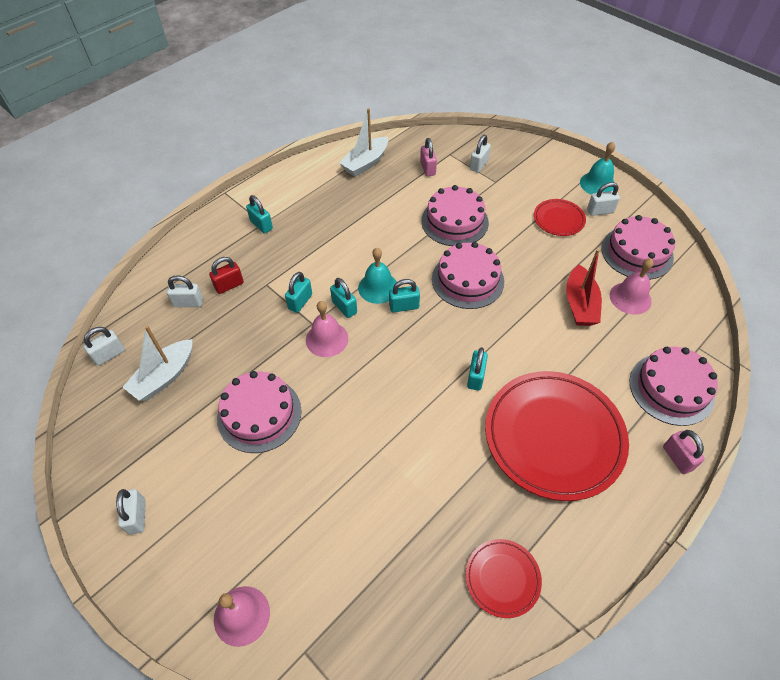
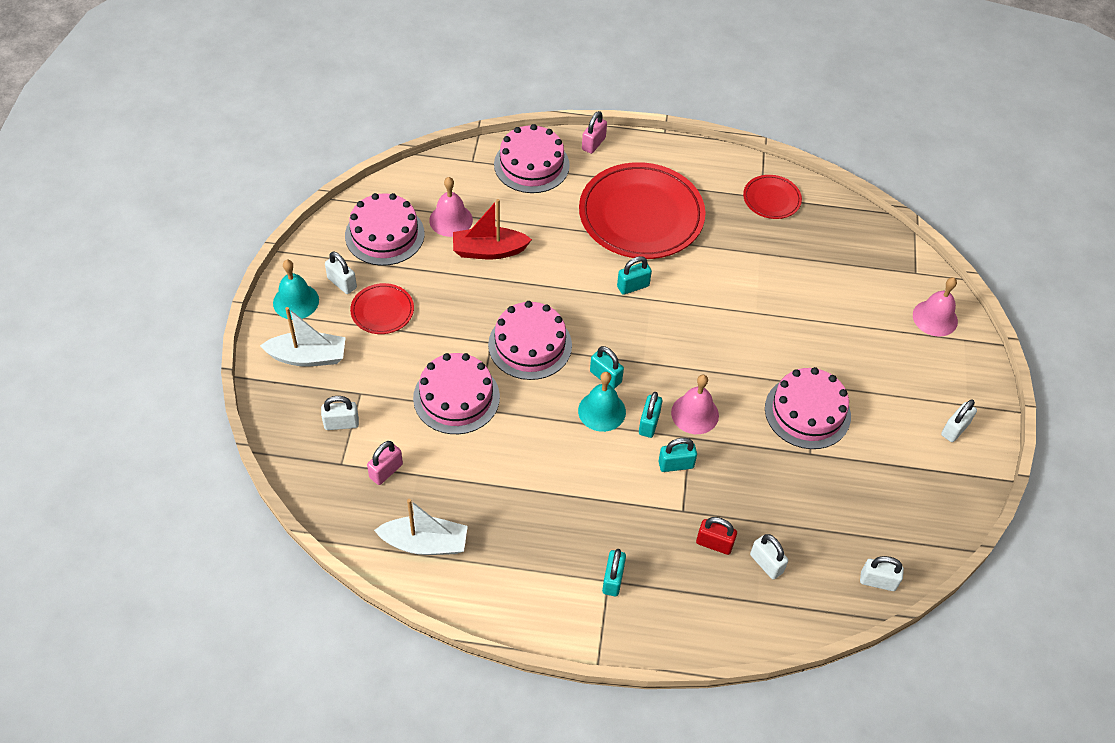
camera: 130 degrees left, 0 degrees up
(164, 377) = (849, 513): white boat -> white boat (308, 357)
(580, 304) = (489, 251): red boat -> red boat turned 150 degrees counterclockwise

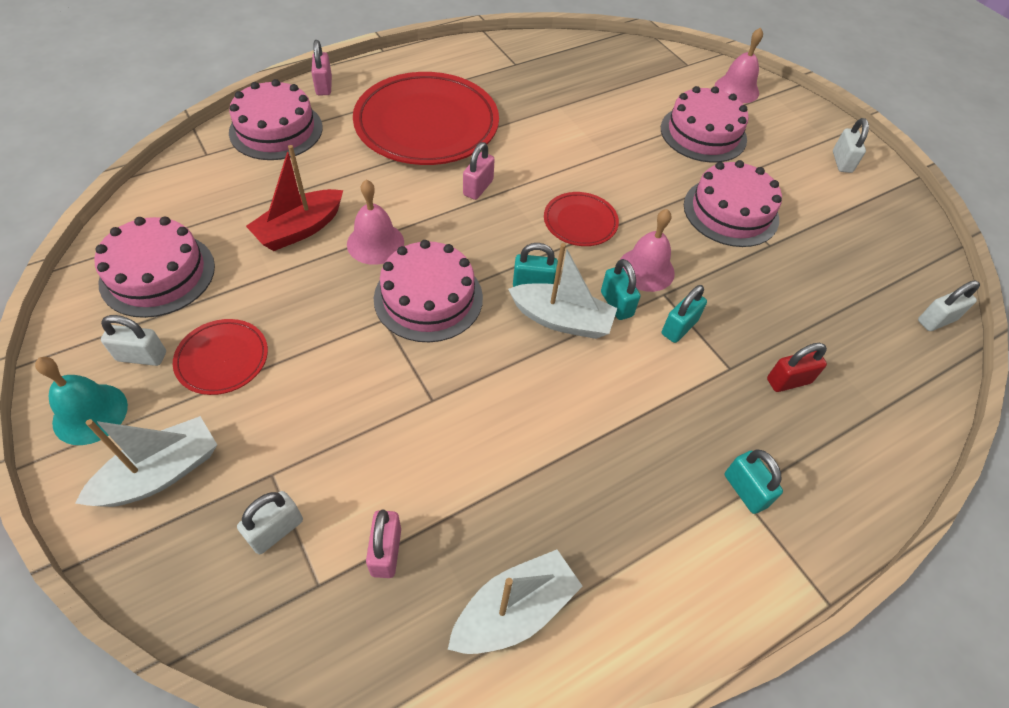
camera: 40 degrees left, 0 degrees up
(451, 220) = (229, 220): pink bell -> pink bell (375, 243)
(456, 397) = (397, 403): pink cake -> pink cake (703, 133)
(602, 411) = (562, 320): turquoise bell -> white boat
(633, 286) = (478, 188): turquoise padlock -> pink padlock
(766, 563) = (846, 368): white padlock -> none
(771, 199) = (526, 62): red plate -> red plate (580, 222)

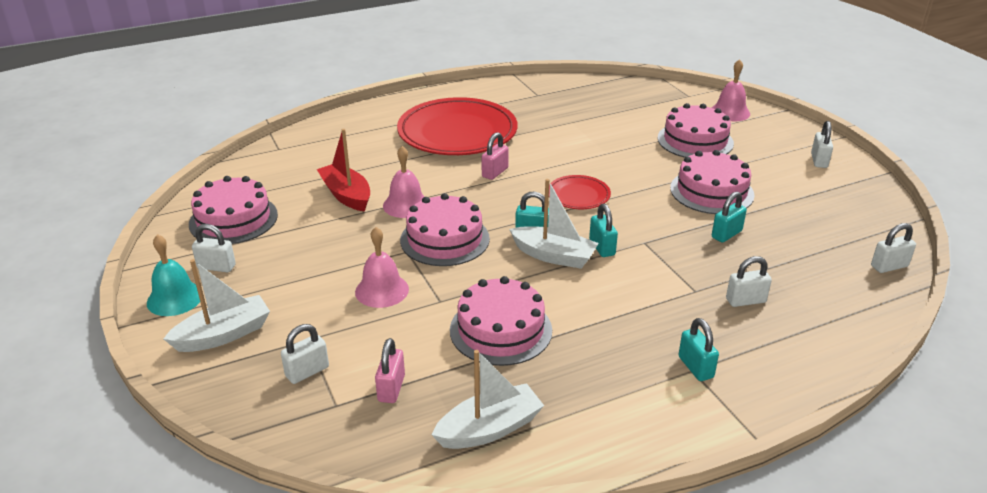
camera: 10 degrees right, 20 degrees down
(222, 359) = (277, 270): red plate -> none
(276, 130) = (335, 135): pink cake -> pink cake (500, 330)
(300, 229) = (346, 195): red boat -> red boat turned 90 degrees clockwise
(324, 86) = (376, 108): pink padlock -> none
(646, 269) = (631, 226): pink bell -> pink bell (382, 290)
(679, 327) = (654, 264): turquoise padlock -> turquoise padlock (726, 234)
(788, 381) = (745, 300): red padlock -> white padlock

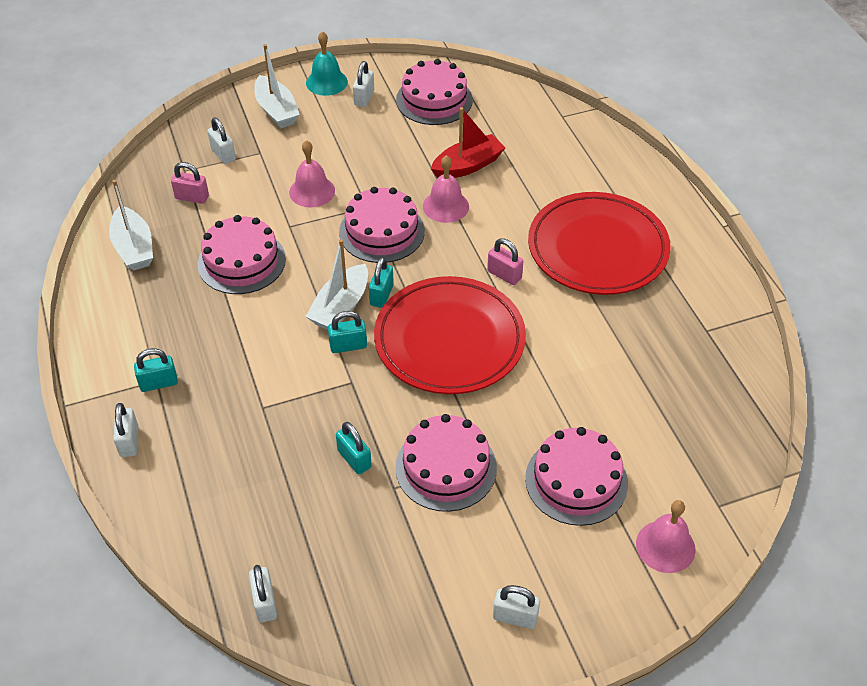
camera: 95 degrees right, 15 degrees up
(578, 195) = (449, 340): red plate -> red plate, size x2.12
(745, 300) = (238, 445): white padlock -> white padlock (129, 441)

